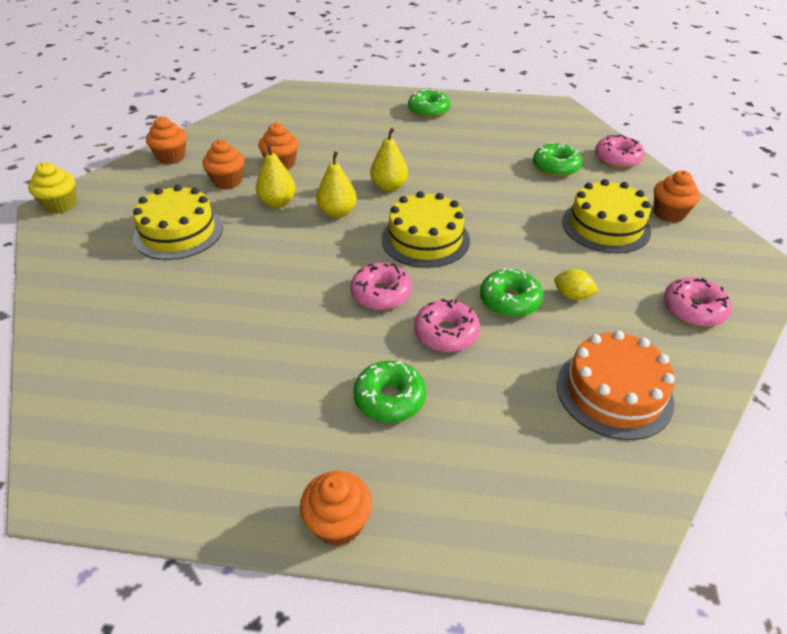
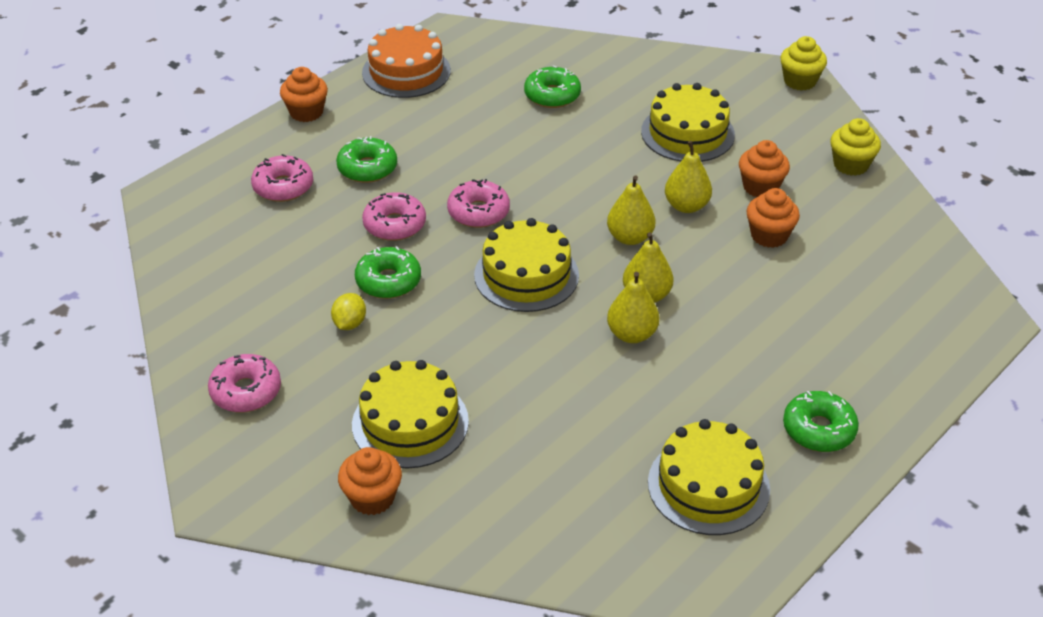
camera: 125 degrees right, 0 degrees up
(171, 157) = (851, 165): orange cupcake -> yellow cupcake
(429, 180) = (631, 334): none -> yellow pear
(504, 125) = (708, 485): none -> yellow cake
(555, 167) = (558, 465): green donut -> green donut (552, 95)
(572, 296) = (350, 323): yellow lemon -> yellow lemon turned 45 degrees counterclockwise
(614, 392) = (240, 277): orange cake -> orange cake (406, 71)
(617, 159) = (520, 546): pink donut -> pink donut (283, 187)

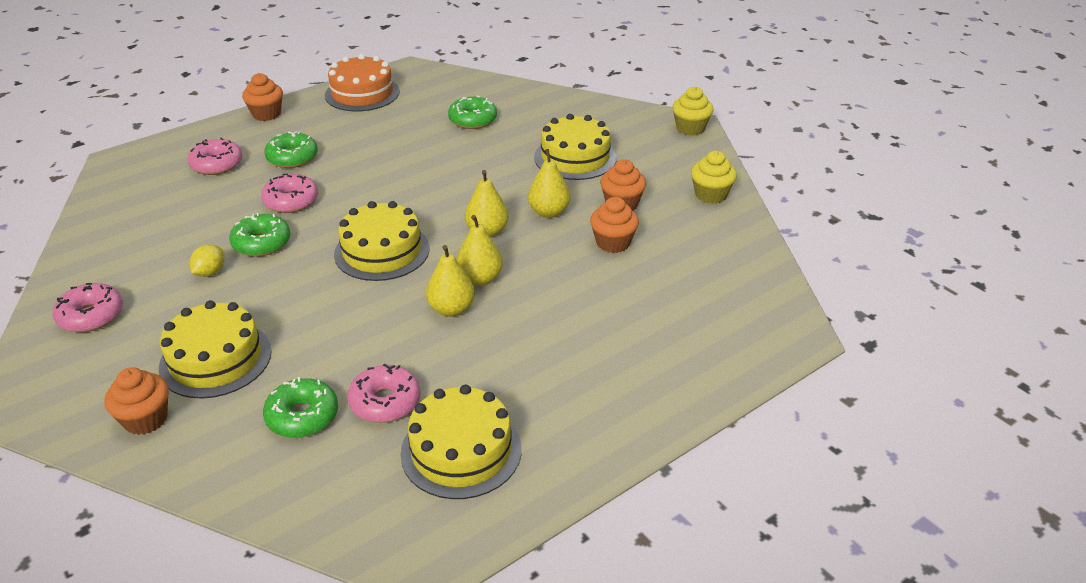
camera: 10 degrees right, 5 degrees down
(478, 212) = (366, 199): pink donut -> pink donut (385, 402)
(818, 429) = (590, 413): green donut -> green donut (302, 416)

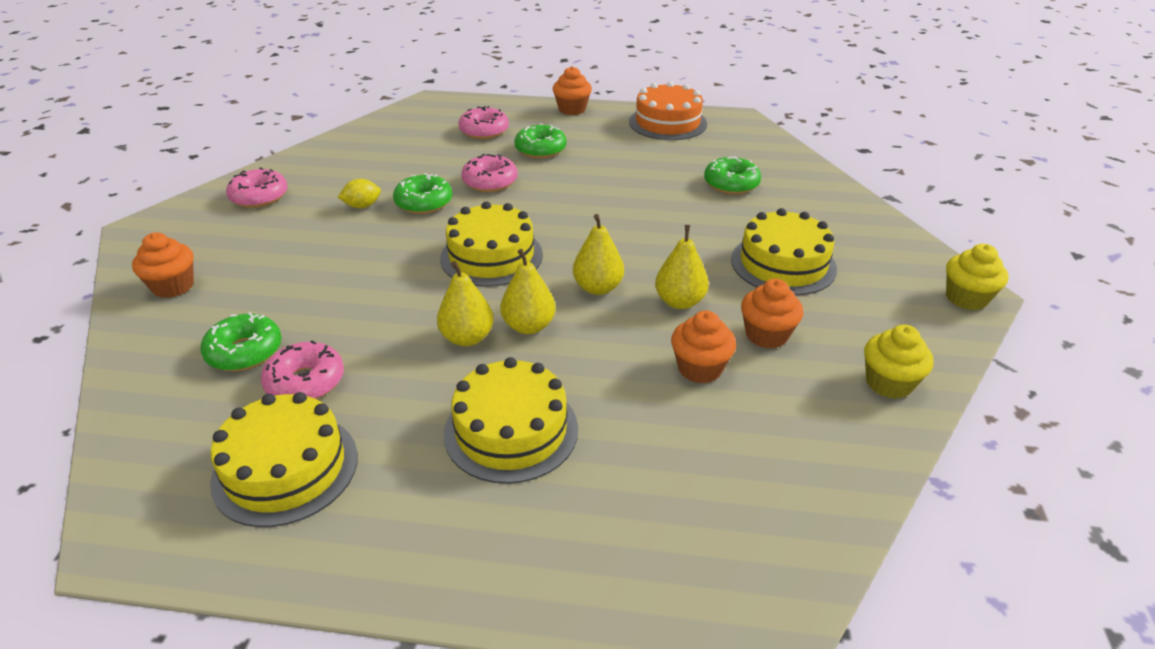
camera: 45 degrees right, 0 degrees up
(215, 359) = (269, 271): yellow cake -> yellow cake (511, 430)

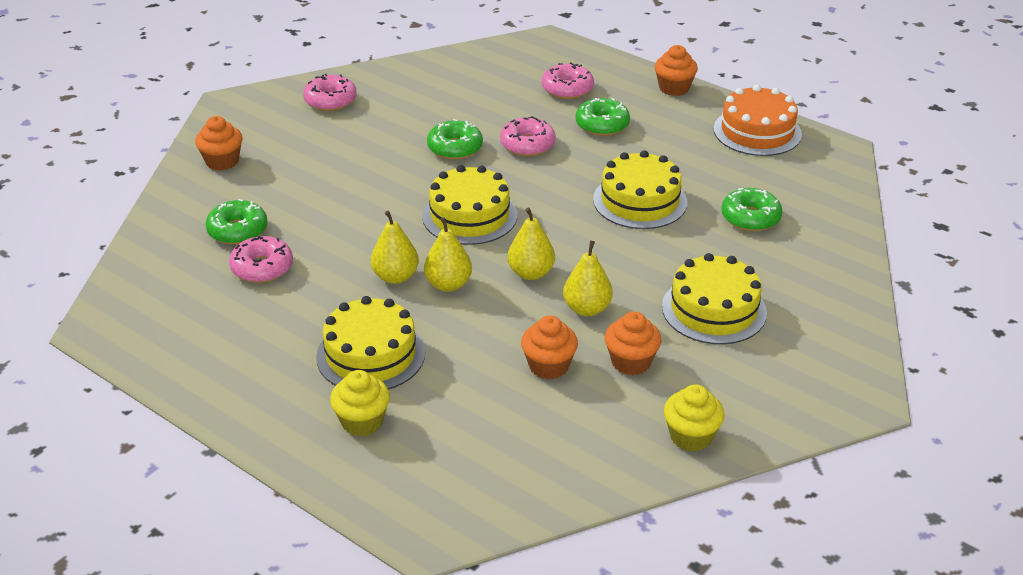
camera: 30 degrees right, 0 degrees up
(285, 468) = (211, 321): yellow cake -> yellow cake (640, 201)
(362, 206) = (403, 135): yellow lemon -> none
(966, 298) = (852, 400): yellow cupcake -> yellow cupcake (362, 421)

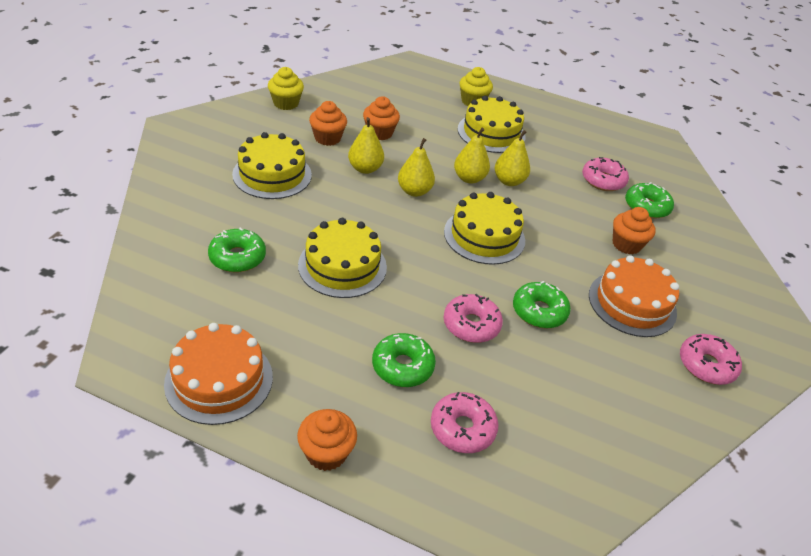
camera: 160 degrees right, 5 degrees up
(222, 161) = (724, 270): orange cupcake -> orange cupcake (626, 244)
(355, 145) = (632, 303): none -> orange cake

